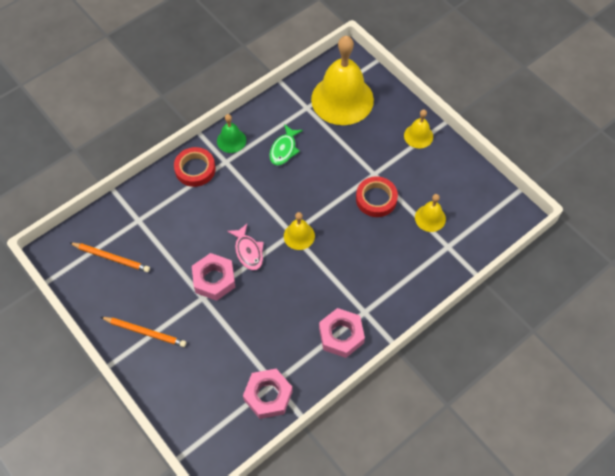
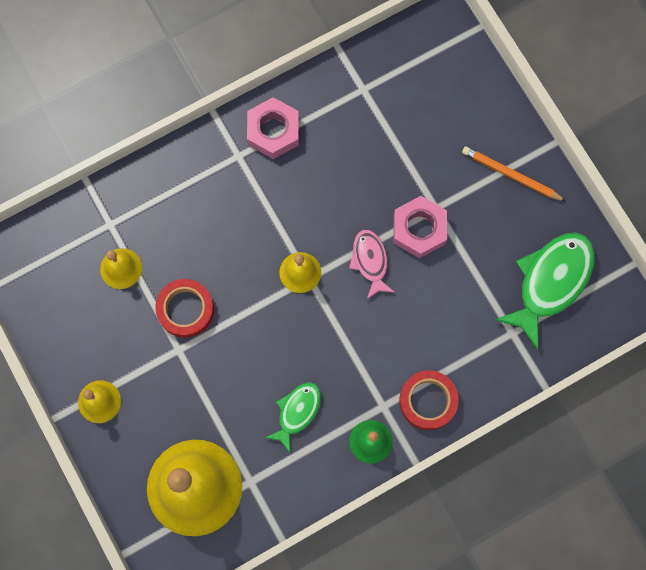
camera: 170 degrees left, 15 degrees up
(111, 258) = (550, 282): orange pencil -> green fish
(268, 395) = (372, 76): pink nut -> none

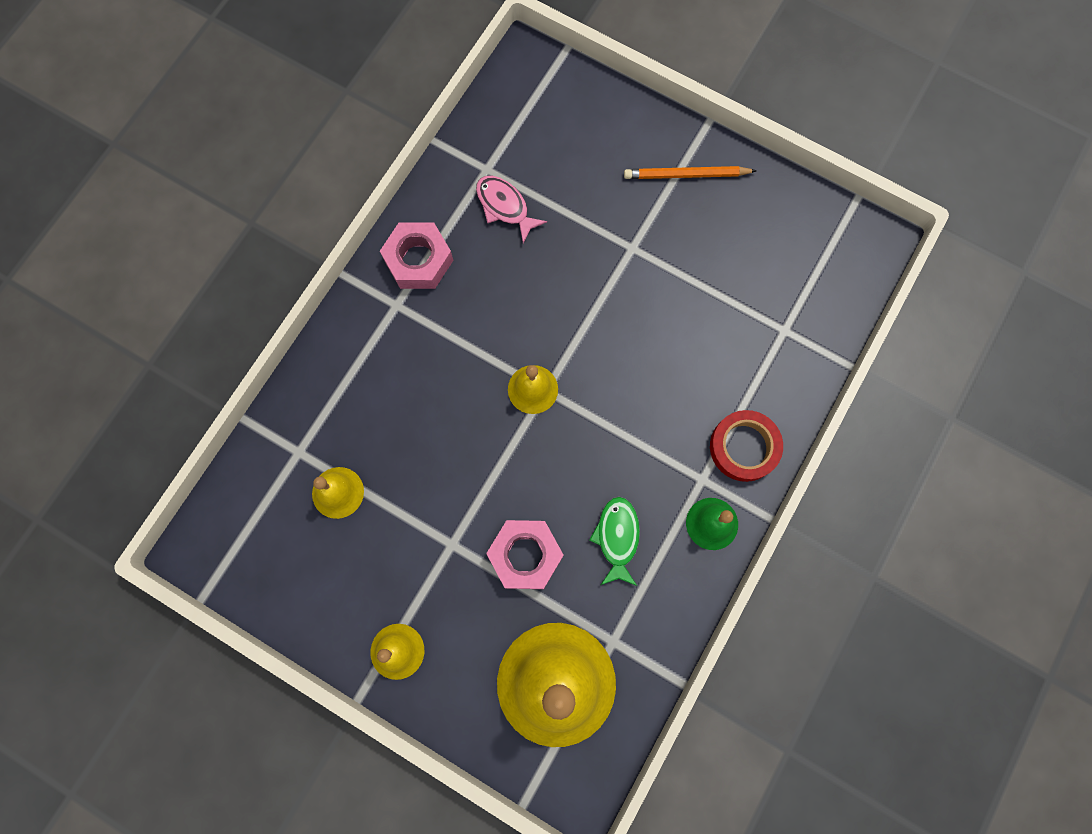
camera: 30 degrees left, 0 degrees up
(185, 309) = (434, 496): red tape -> none
(370, 261) = (598, 338): pink fish -> pink fish (505, 207)
(419, 229) = (628, 278): pink nut -> pink nut (525, 555)
(550, 282) = (790, 259): green fish -> none

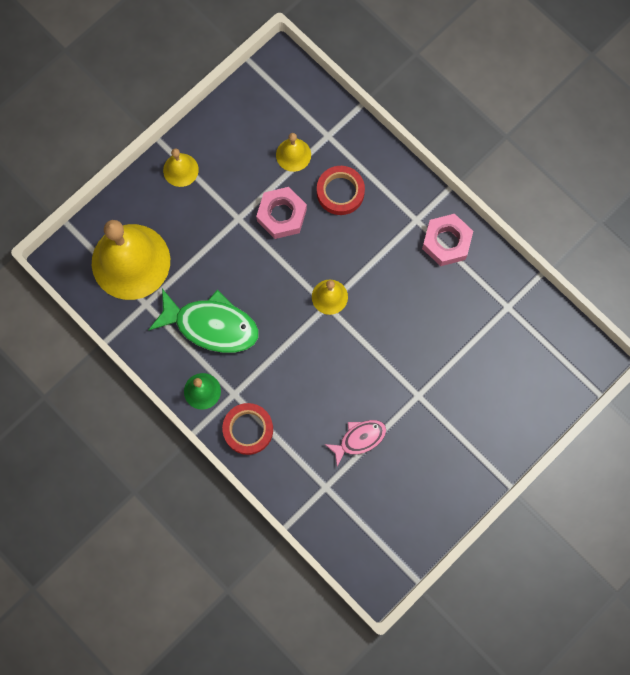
camera: 105 degrees right, 0 degrees up
(379, 413) = (340, 192): none -> red tape
(505, 207) = (473, 312): pink fish -> pink fish (359, 439)
(525, 555) = (217, 263): pink nut -> pink nut (281, 215)
(617, 538) = (211, 325): green fish -> green fish, size x1.77
(686, 175) = (467, 453): orange pencil -> none

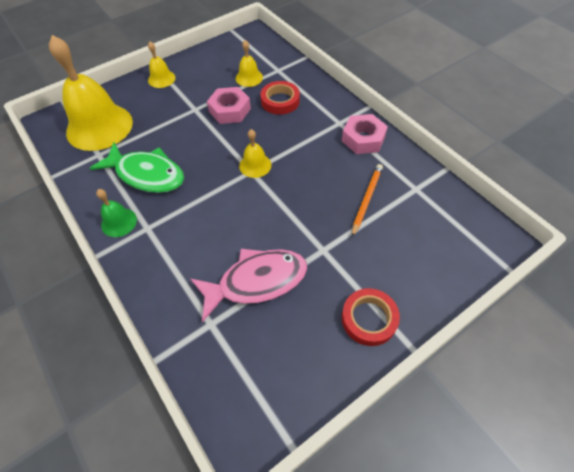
camera: 10 degrees right, 20 degrees down
(248, 429) = (149, 259): red tape -> red tape (369, 319)
(359, 439) = (256, 281): pink fish -> pink fish, size x1.77
(457, 328) = (366, 200): none -> orange pencil

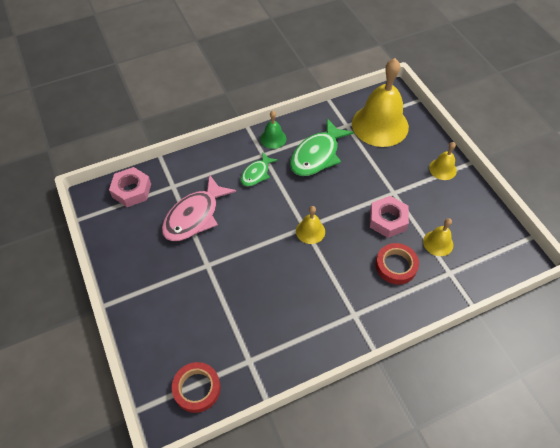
camera: 100 degrees right, 0 degrees up
(179, 228) = (256, 173): none -> green fish
(256, 281) = (194, 216): pink fish -> pink fish turned 45 degrees clockwise
(363, 139) = (325, 331): pink nut -> pink nut (131, 190)
(366, 200) = (247, 312): orange pencil -> none
(369, 319) = (139, 282): red tape -> red tape (197, 388)

